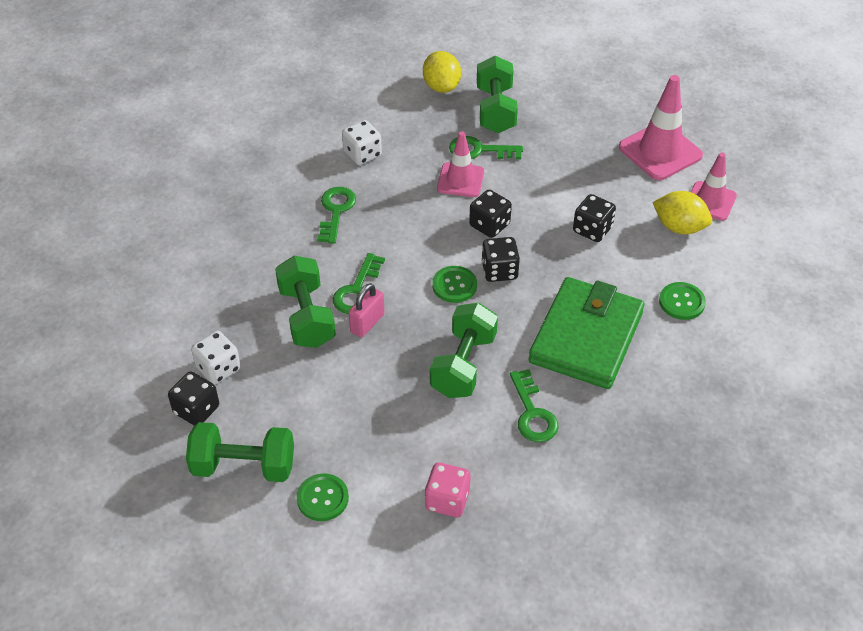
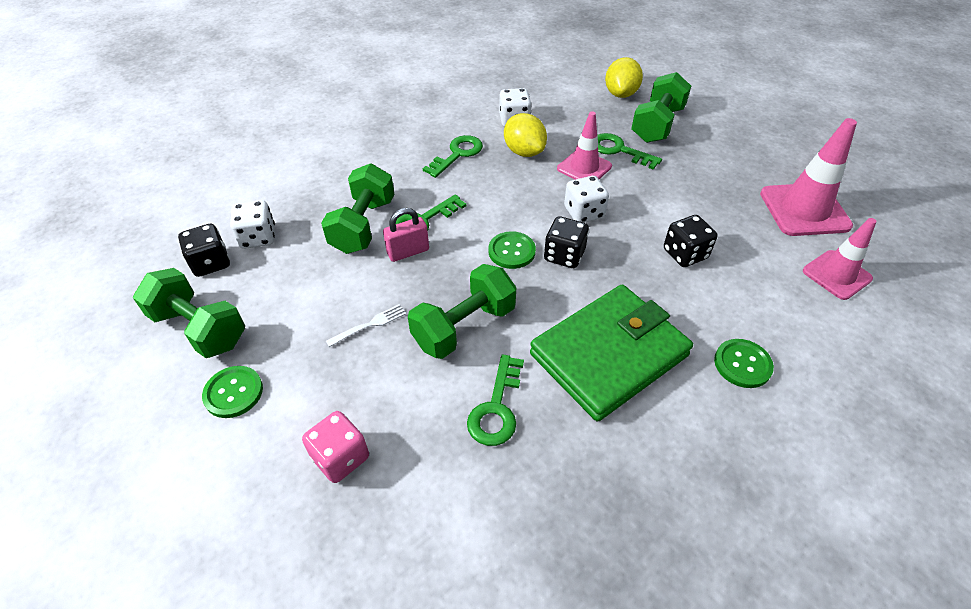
camera: 30 degrees right, 0 degrees up
(386, 398) = (369, 325): none -> white fork
(489, 225) = (584, 213): black dice -> white dice
(679, 227) = (784, 287): yellow lemon -> yellow lemon (524, 152)

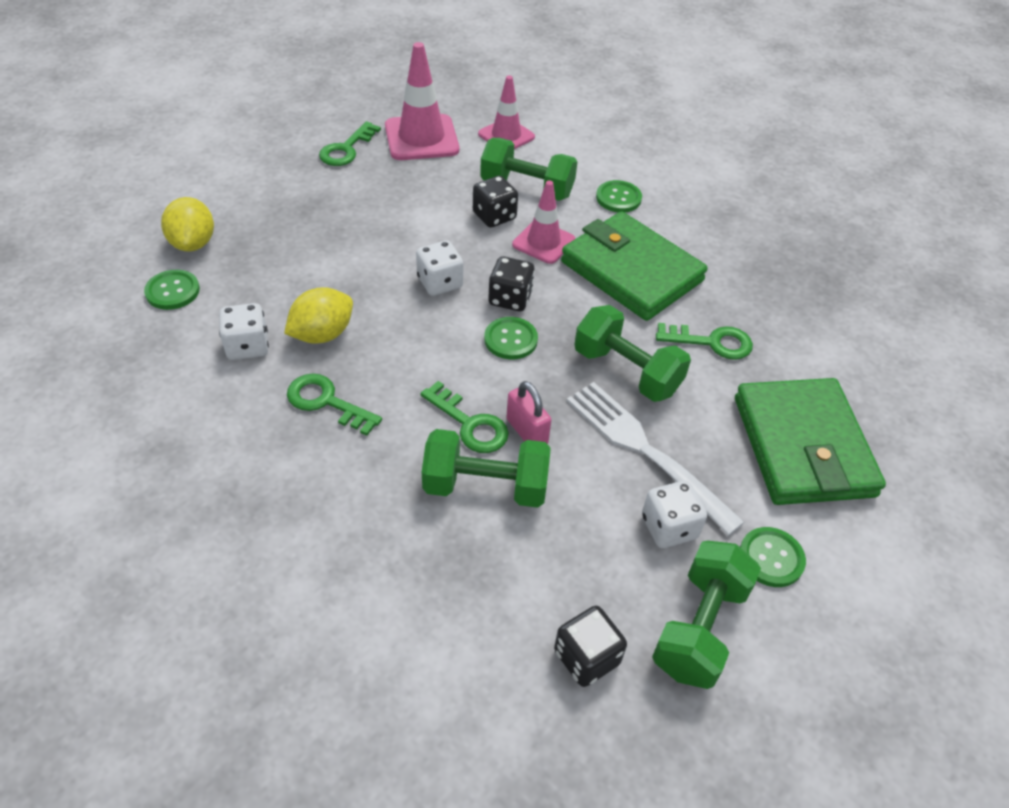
camera: 100 degrees left, 0 degrees up
(258, 237) = (526, 610): white dice -> white dice (669, 527)
(340, 457) = (802, 446): pink dice -> green wallet
(369, 325) = (645, 451): white fork -> white fork, size x2.31
(569, 89) = (172, 291): none -> green button
(584, 167) = (356, 280): pink traffic cone -> pink traffic cone (543, 242)
(619, 150) = (322, 251): green key -> green key (346, 149)
(621, 94) = (193, 243): yellow lemon -> yellow lemon turned 75 degrees clockwise
(657, 125) = (269, 217): green dumbbell -> green dumbbell (527, 188)

